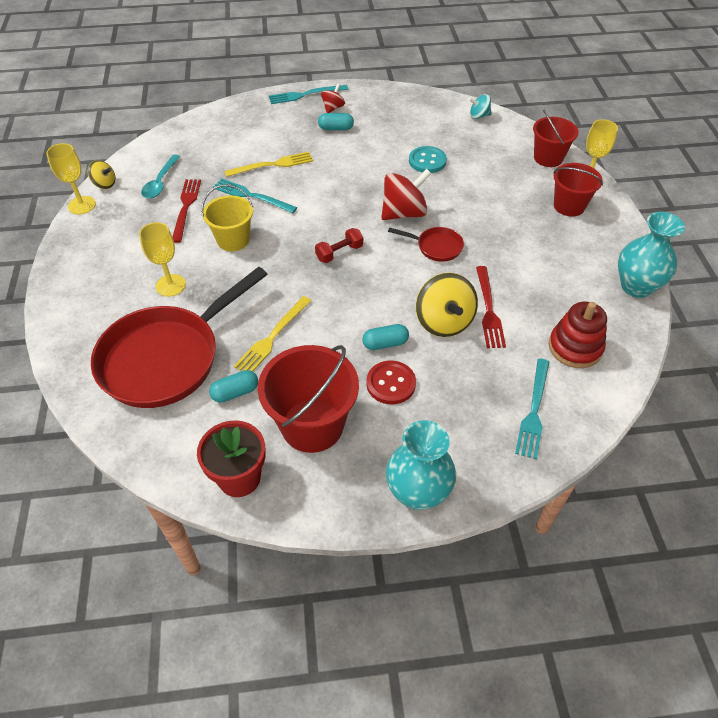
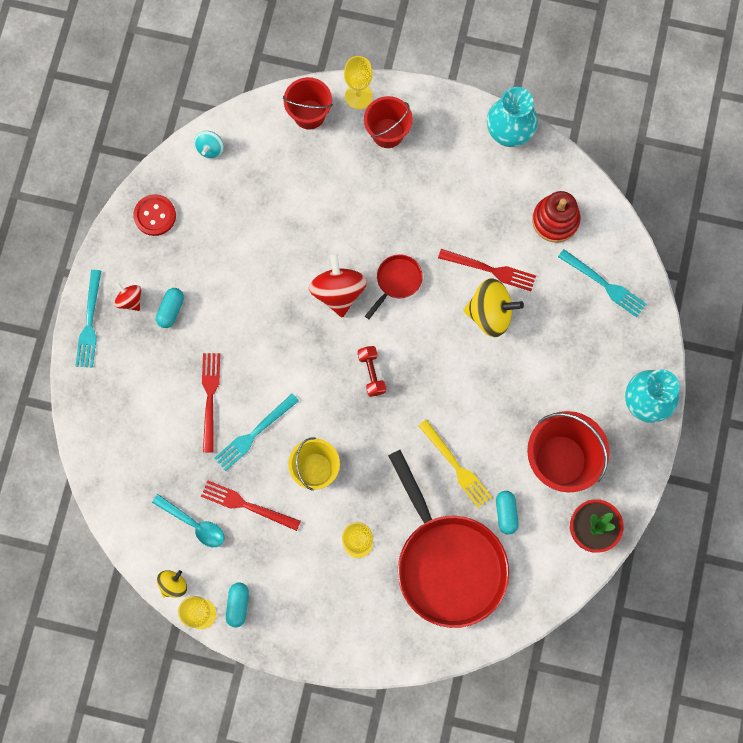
camera: 70 degrees left, 25 degrees up
(272, 165) = (210, 398): yellow fork -> red fork
(385, 343) = (497, 372): turquoise capsule -> turquoise capsule (238, 605)
(391, 383) = (540, 384): red button -> red button (155, 215)
(427, 161) = (267, 236): turquoise button -> none

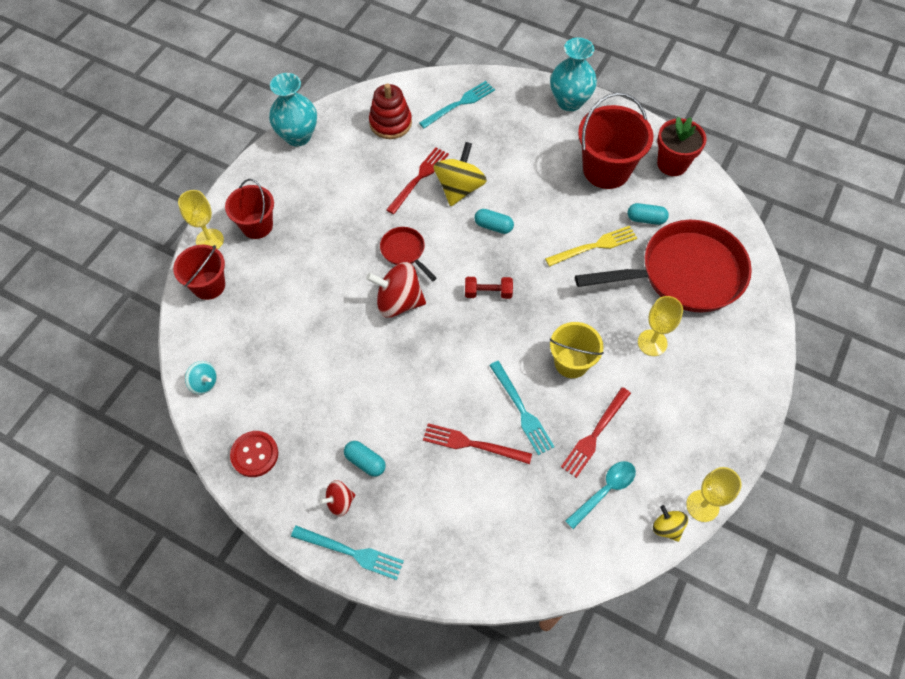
camera: 75 degrees left, 15 degrees down
(238, 605) = (698, 467): turquoise capsule -> turquoise capsule (493, 226)

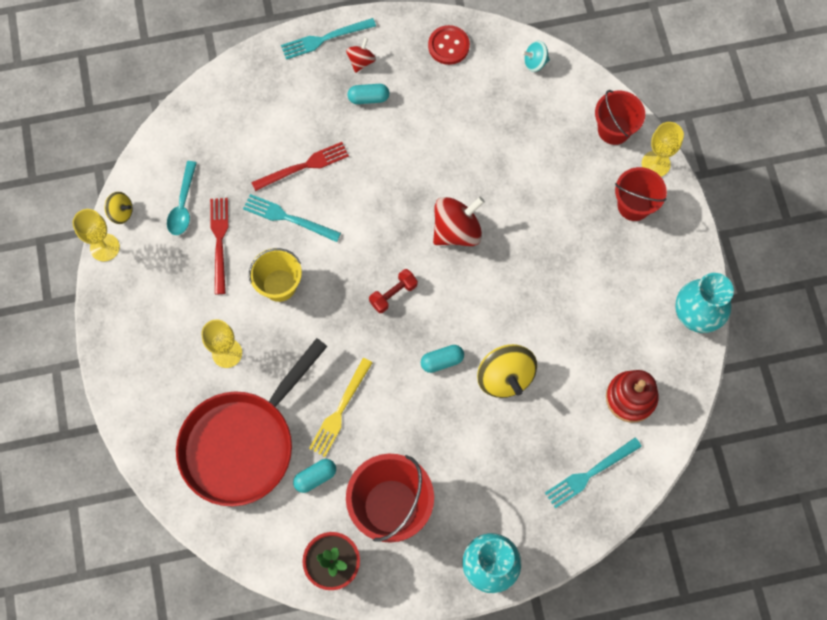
camera: 140 degrees right, 10 degrees up
(404, 251) = (493, 277): red pan -> none
(419, 178) = (548, 358): red fork -> none
(459, 104) = (590, 473): turquoise fork -> turquoise fork turned 45 degrees clockwise

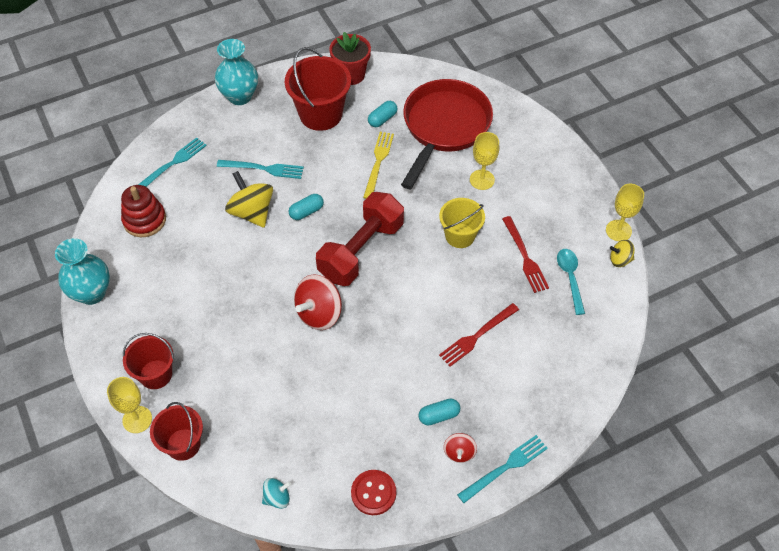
camera: 165 degrees right, 15 degrees down
(288, 218) = (473, 289): turquoise fork -> turquoise fork (263, 169)
(393, 294) = (361, 250): red dumbbell -> red dumbbell, size x2.30

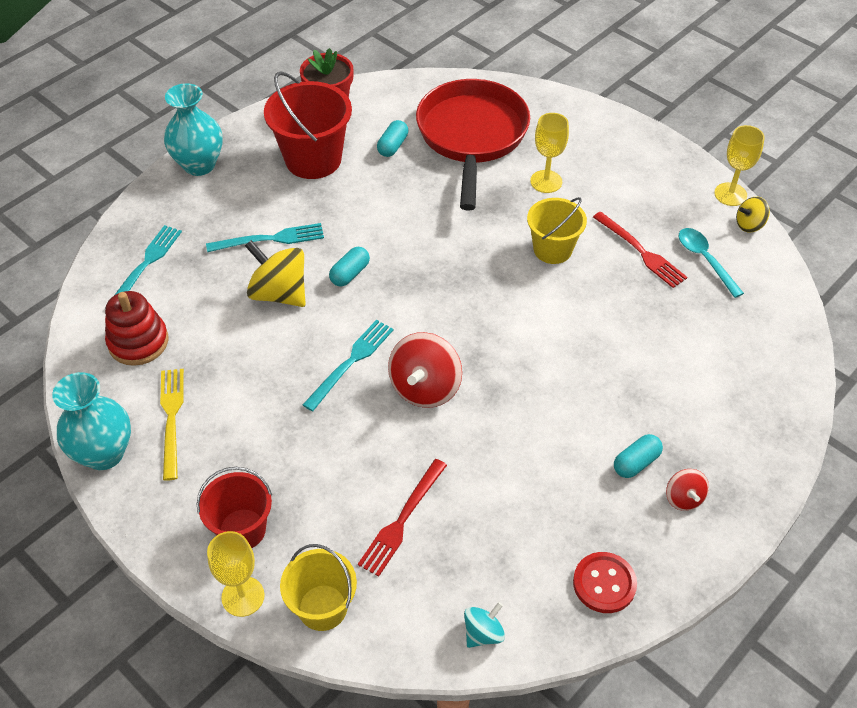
camera: 20 degrees left, 5 degrees down
(183, 444) = (322, 607): red bucket -> yellow bucket
(361, 250) = (441, 299): red dumbbell -> none
(378, 162) = (412, 195): yellow fork -> yellow fork (172, 418)
(477, 336) = (632, 356): red fork -> red fork (402, 520)
(505, 467) = (748, 497): turquoise fork -> turquoise fork (351, 362)

